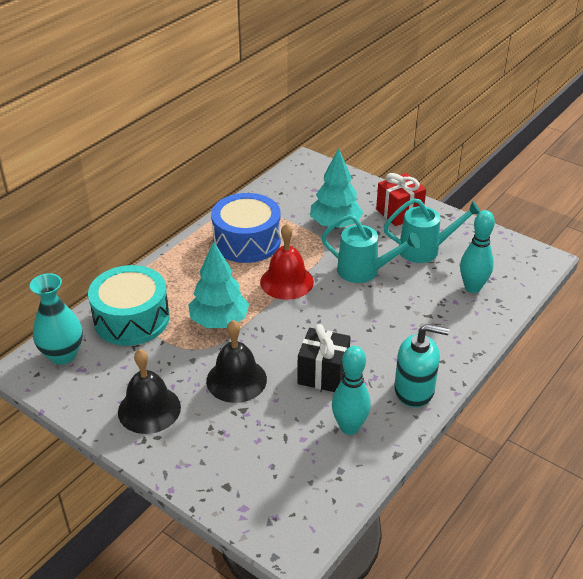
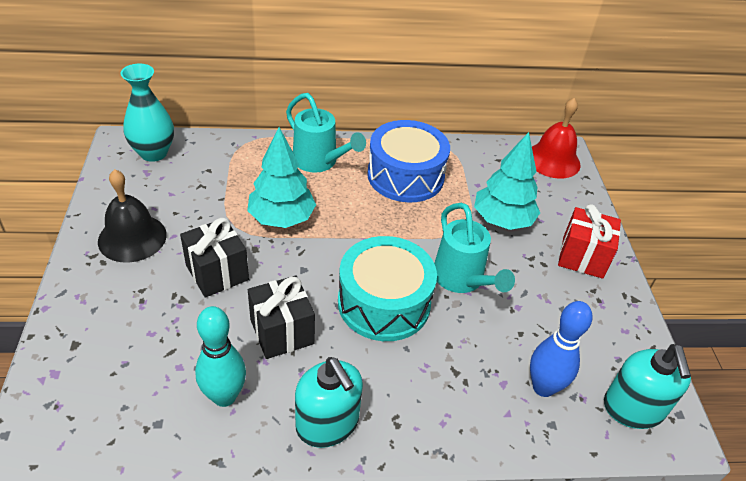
camera: 45 degrees right, 5 degrees up
(131, 319) = (231, 165): turquoise drum -> turquoise drum (384, 303)
(236, 380) = (217, 272): black bell -> black gift
(286, 281) = (382, 232): red bell -> red bell (553, 160)
(425, 250) = (553, 311): turquoise watering can -> turquoise watering can (319, 162)
(472, 288) = (543, 387): turquoise bowling pin -> blue bowling pin
(516, 264) = (633, 408): none -> turquoise soap dispenser

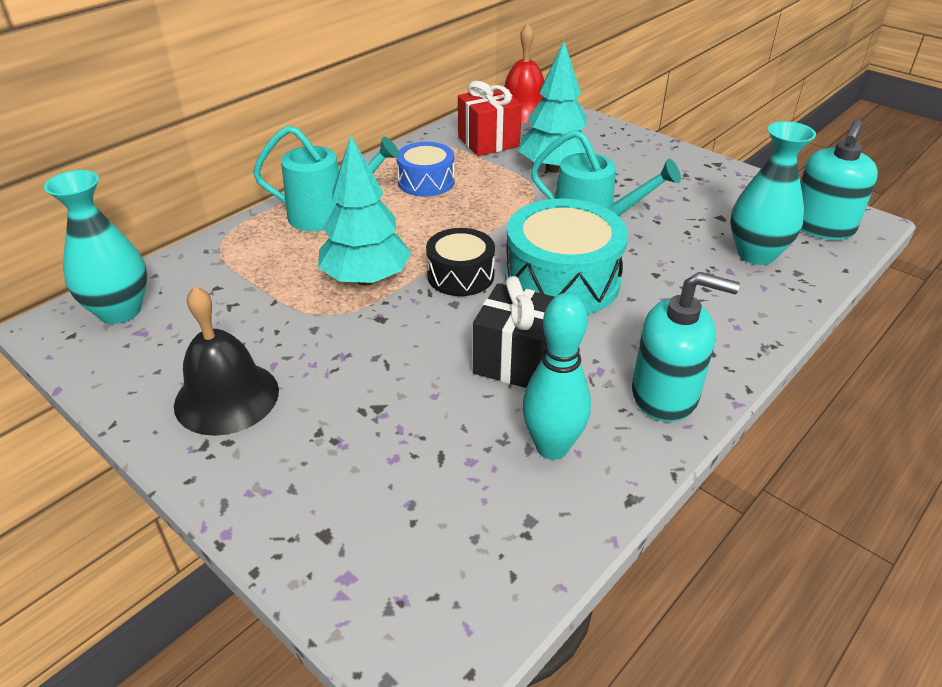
camera: 40 degrees left, 5 degrees down
(217, 272) = (376, 361): black gift -> none
(332, 254) = (460, 275): none -> black drum
(405, 176) = (426, 182): blue drum -> blue drum, size x0.59
(543, 387) = (756, 254): blue bowling pin -> turquoise vase
(582, 257) = (645, 158): red gift -> red gift (488, 142)
(633, 408) = (821, 227): turquoise soap dispenser -> turquoise soap dispenser turned 75 degrees clockwise

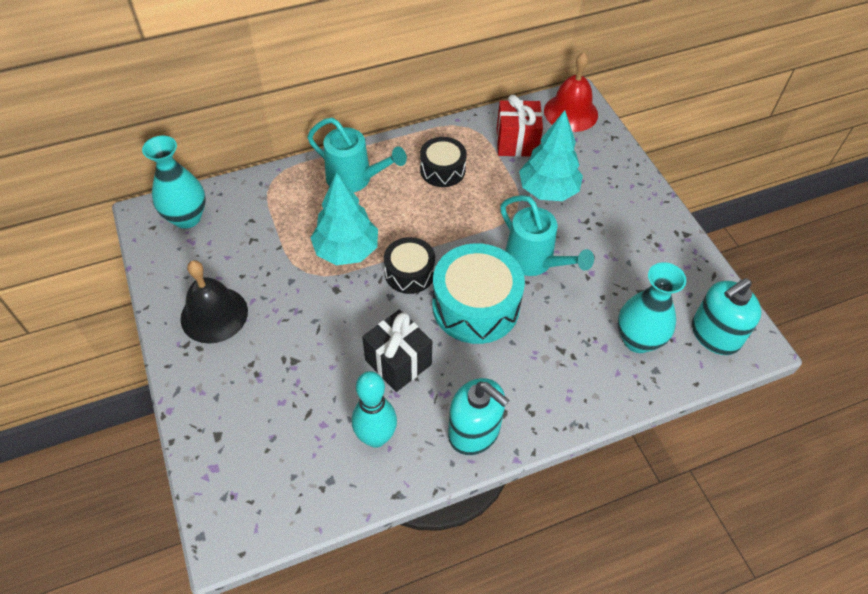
camera: 25 degrees right, 15 degrees up
(426, 182) = (442, 170): blue drum -> black drum

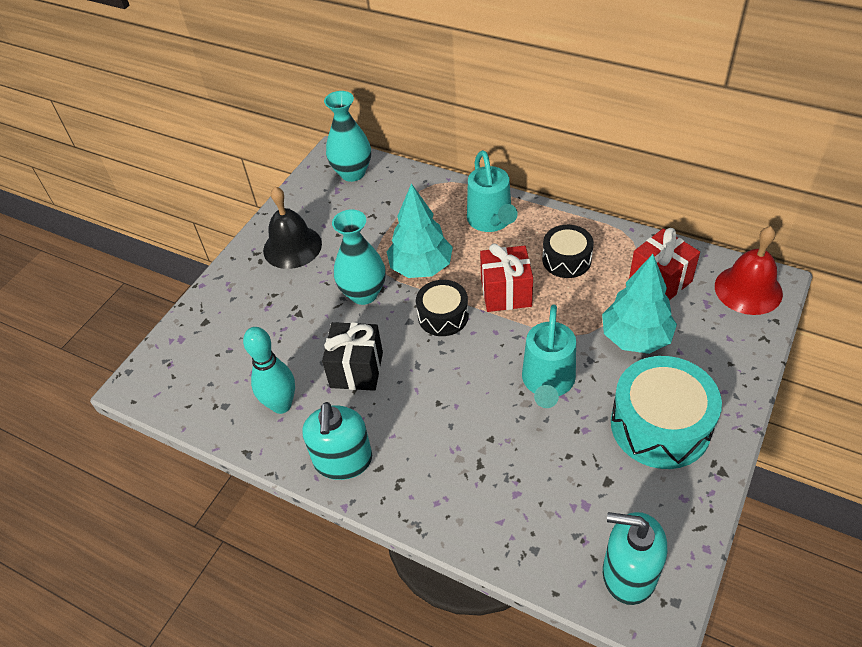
camera: 55 degrees right, 5 degrees down
(432, 223) = (506, 293): none -> red gift
(475, 306) = (458, 377): turquoise drum -> turquoise drum (660, 425)
(638, 340) = (552, 514): turquoise vase -> turquoise vase (364, 294)

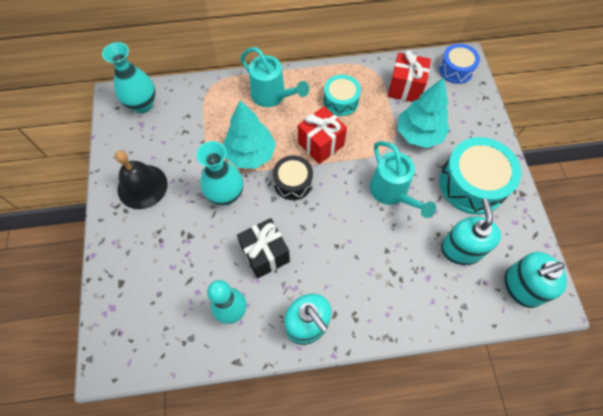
camera: 40 degrees left, 15 degrees up
(566, 260) = (341, 101): black drum -> turquoise drum
(584, 487) = (461, 249): none -> turquoise soap dispenser
(748, 289) = (456, 70): red bell -> blue drum

